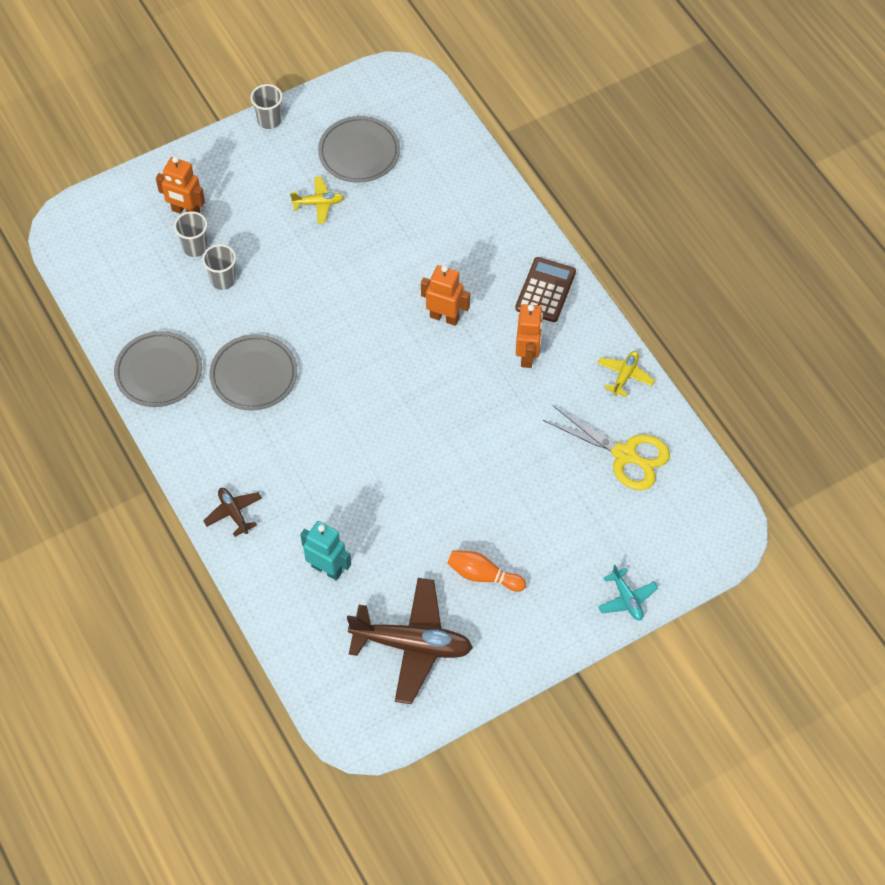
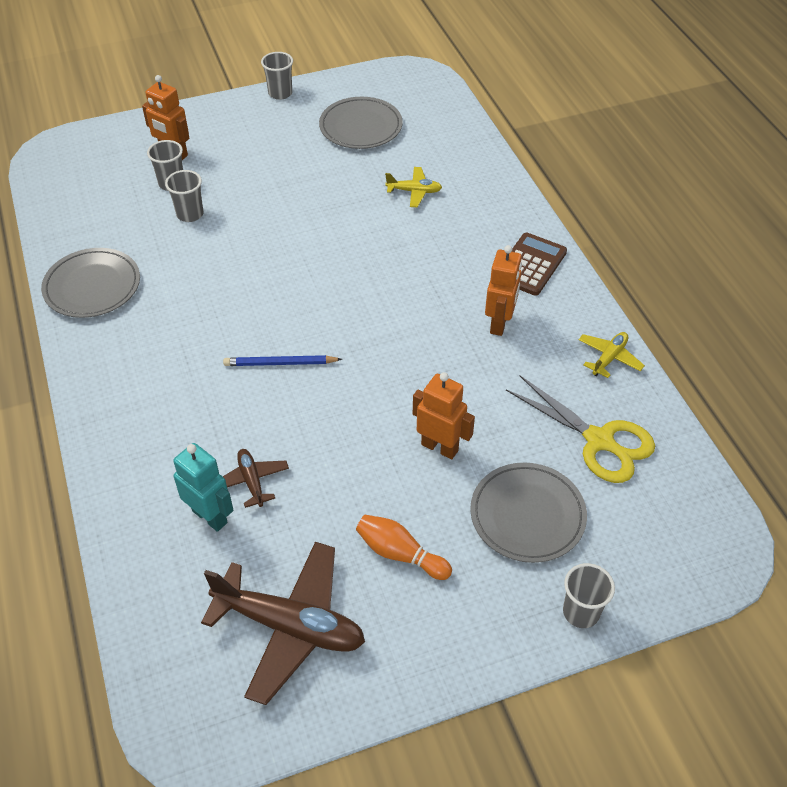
camera: 10 degrees right, 10 degrees down
(233, 513) = (121, 437): brown plane -> brown plane (252, 481)
(254, 375) = (192, 303): grey plate -> grey plate (527, 515)
(318, 203) = (308, 162): yellow plane -> yellow plane (414, 191)
(347, 423) = (280, 363): none -> blue pencil
(444, 317) = (414, 275): orange robot -> orange robot (440, 447)
(626, 599) = (581, 612): turquoise plane -> grey cup

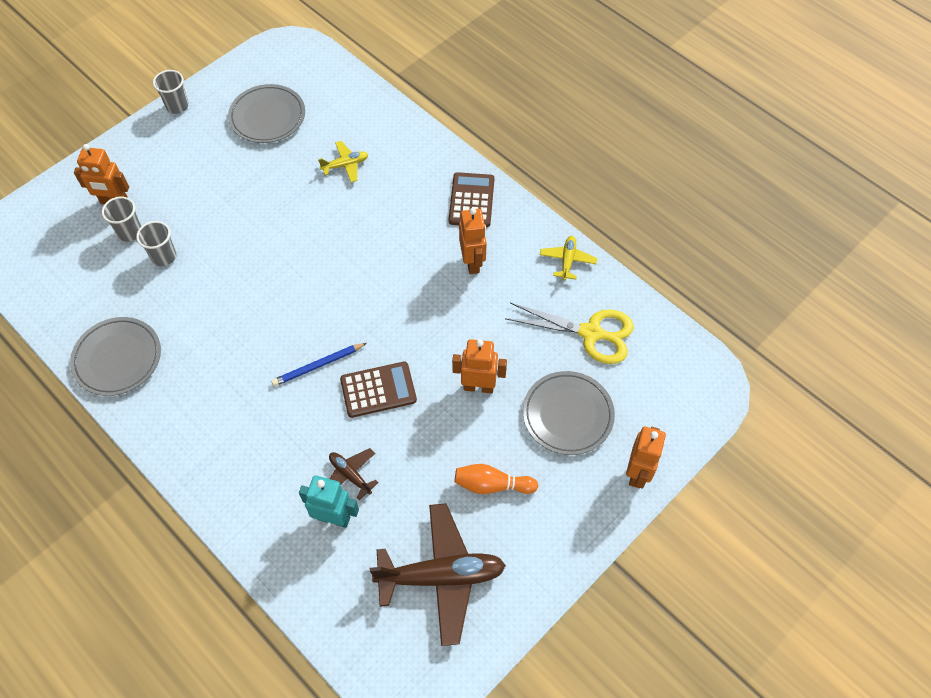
camera: 25 degrees left, 10 degrees up
(329, 409) = (378, 390): none -> brown calculator
(581, 612) = (638, 473): grey cup -> orange robot

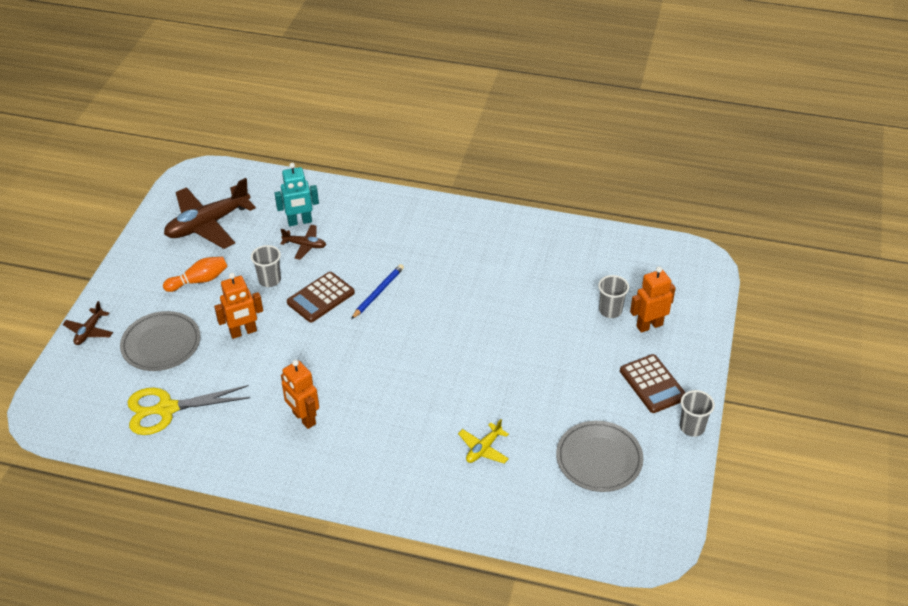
camera: 150 degrees right, 15 degrees down
(117, 358) = (527, 236): grey plate -> none
(164, 257) = (565, 307): grey cup -> grey cup (270, 280)
(471, 200) = (339, 473): brown calculator -> brown calculator (652, 384)
(567, 260) = (216, 460): yellow plane -> none
(638, 473) = (89, 331): orange robot -> brown plane

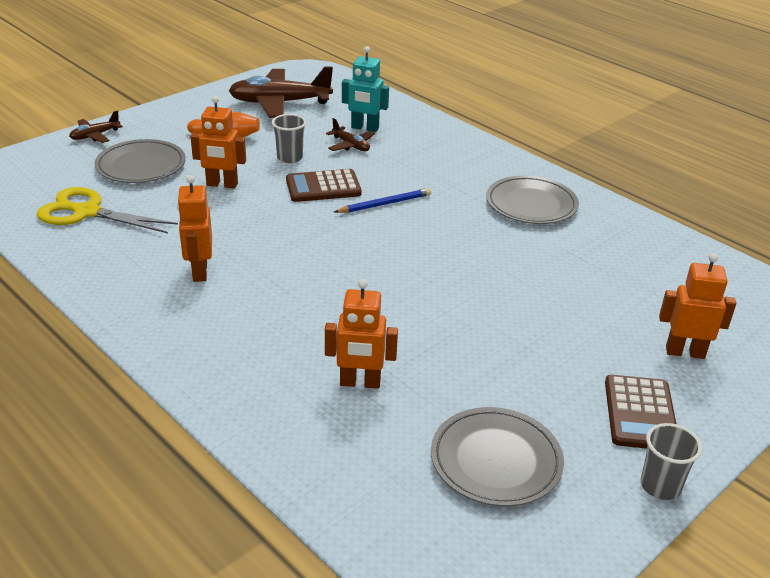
camera: 30 degrees right, 10 degrees down
(477, 244) = (531, 204): none -> grey plate
(483, 449) = (360, 383): yellow plane -> orange robot
(610, 310) = (643, 318): grey cup -> none

